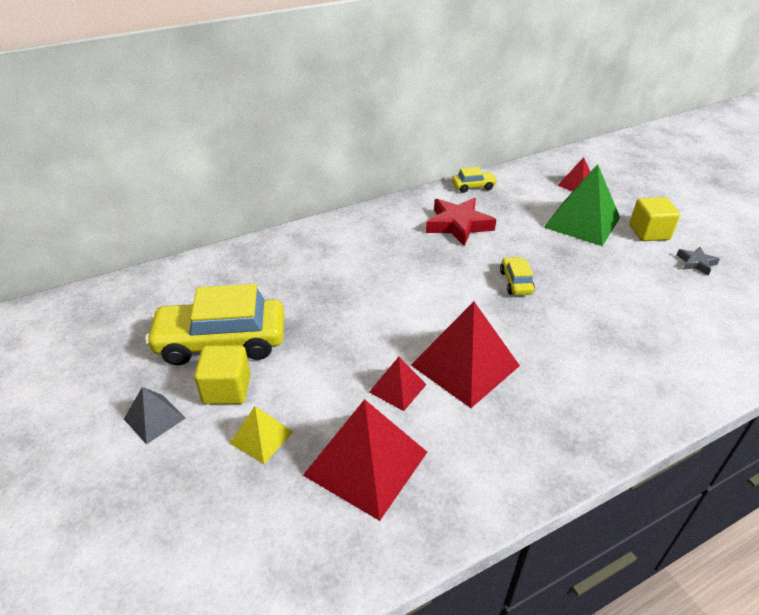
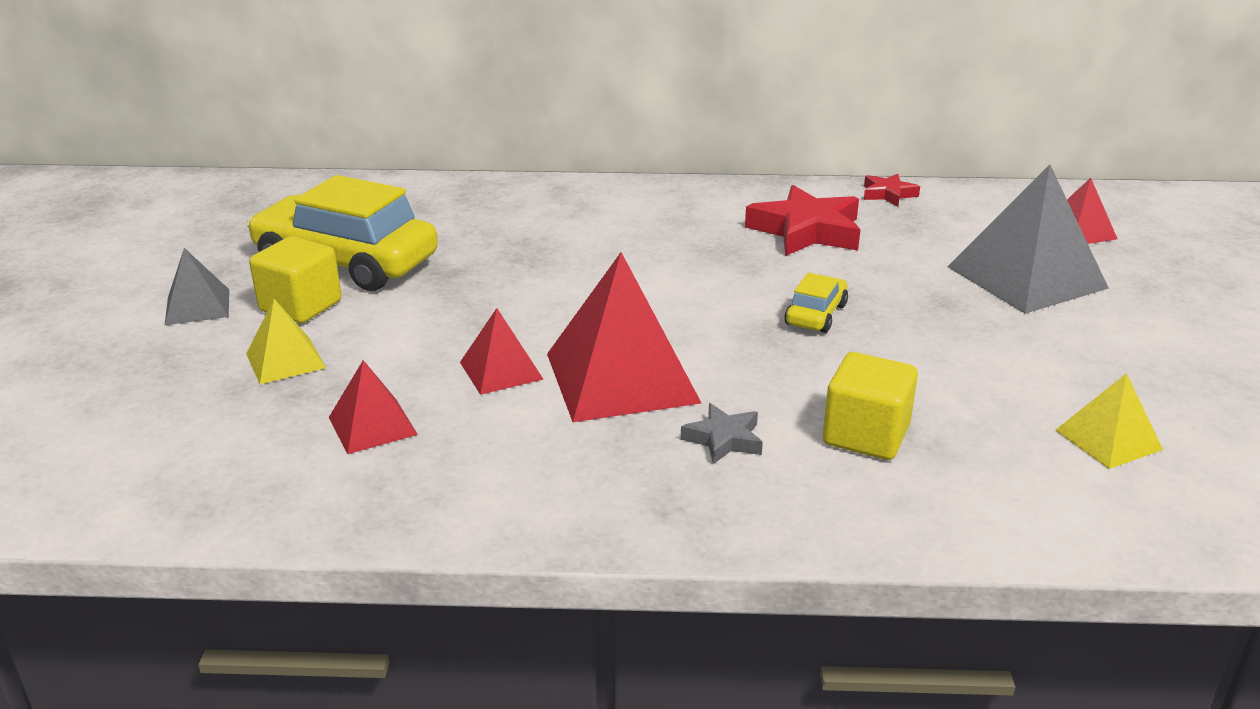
camera: 30 degrees right, 10 degrees down
(366, 463) = (373, 425): red pyramid -> red pyramid, size x0.52
(473, 186) = (888, 194): yellow car -> red star
(582, 222) = (1026, 277): green pyramid -> grey pyramid
(649, 232) = (1140, 320): yellow cube -> yellow cube (865, 435)
(696, 263) = (1184, 380): grey star -> grey star (724, 439)
(701, 311) = (1108, 439): none -> yellow pyramid

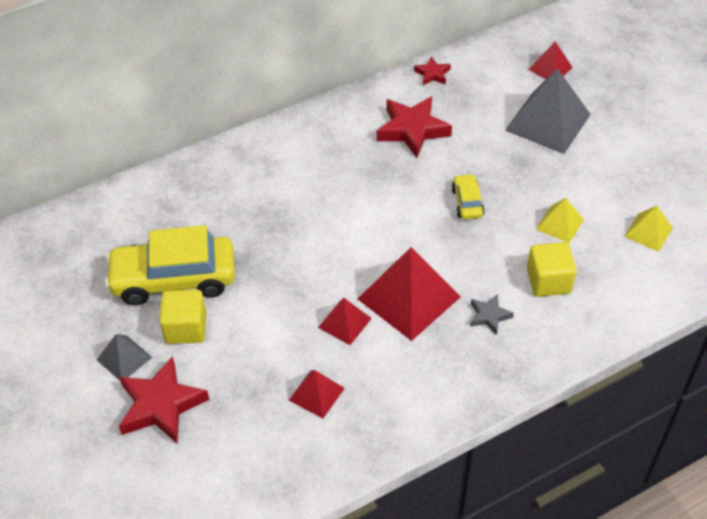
camera: 30 degrees left, 20 degrees up
(175, 361) = (161, 405): none -> red star
(285, 360) = (223, 373): yellow pyramid -> yellow pyramid (559, 224)

